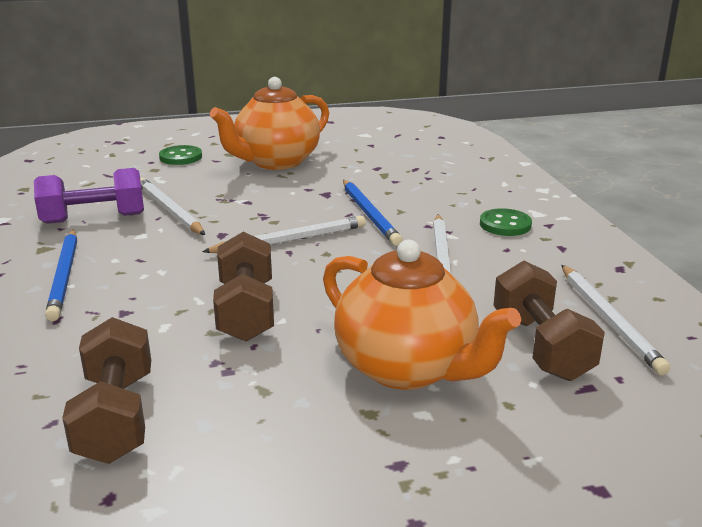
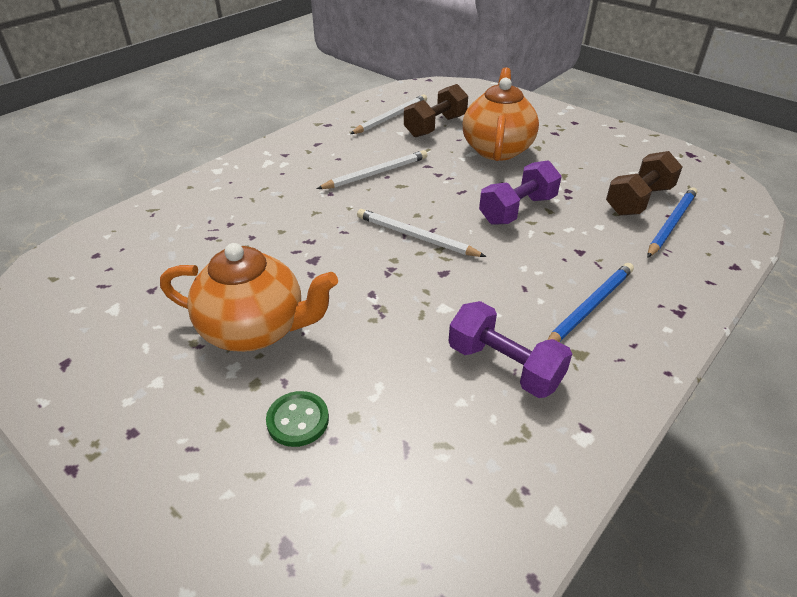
camera: 125 degrees left, 15 degrees up
(169, 210) = (437, 329): white pencil -> none
(246, 311) = (517, 210): brown dumbbell -> purple dumbbell
(370, 214) = (336, 222): blue pencil -> blue pencil (671, 224)
(505, 224) = (300, 167): green button -> none

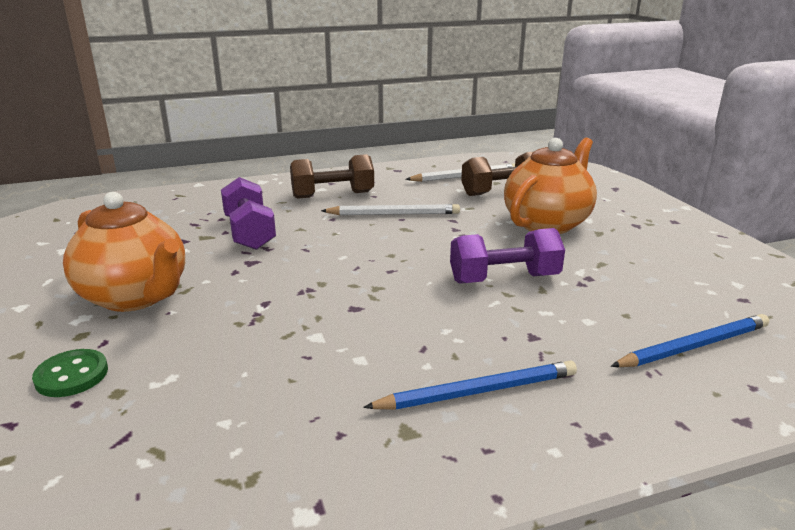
camera: 30 degrees right, 15 degrees down
(416, 237) = (366, 271): white pencil -> none
(504, 366) = (308, 409): purple dumbbell -> purple dumbbell (249, 233)
(638, 200) = (673, 311): brown dumbbell -> brown dumbbell (333, 195)

